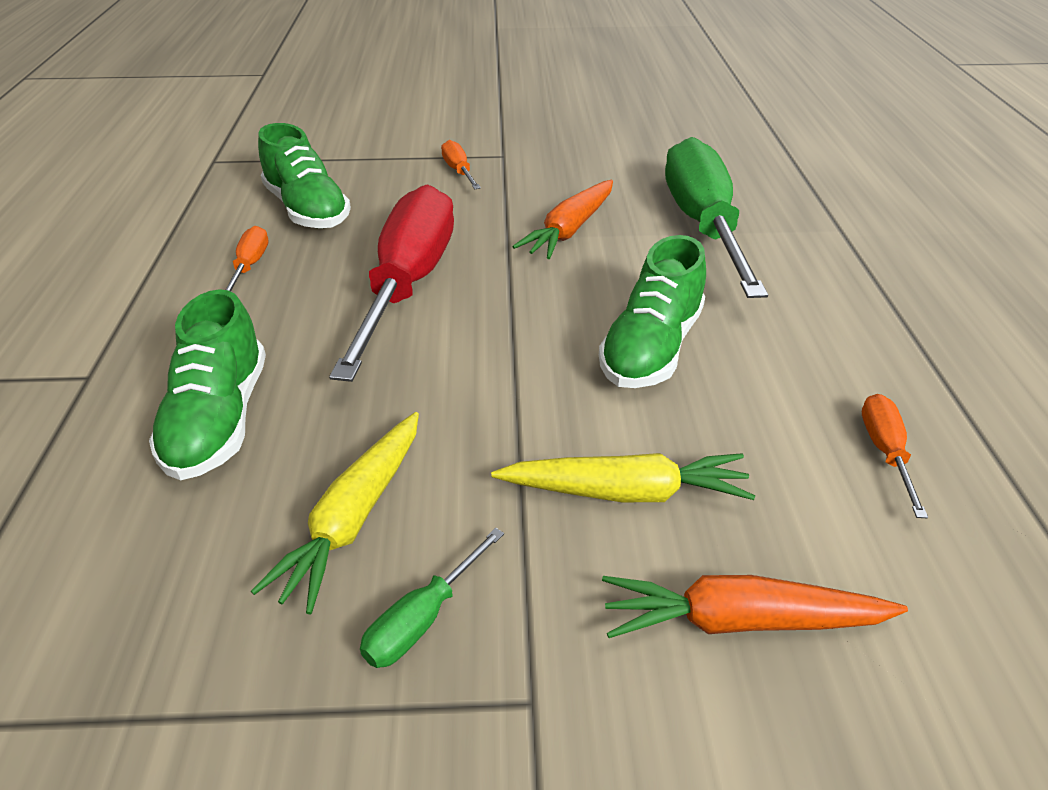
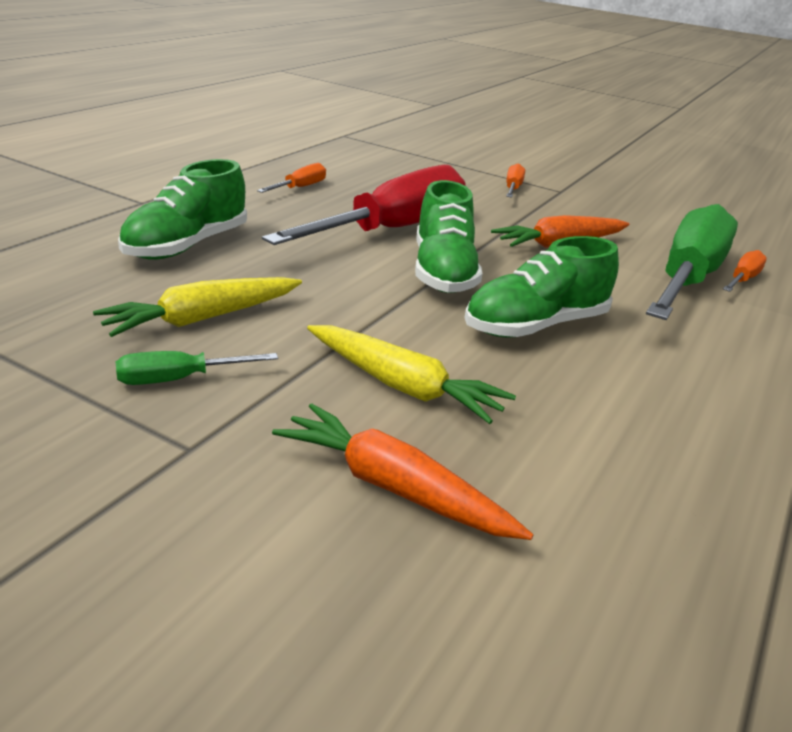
camera: 30 degrees right, 10 degrees down
(307, 210) = (373, 175): green shoe -> green shoe (443, 273)
(885, 452) = (669, 464): orange screwdriver -> orange screwdriver (742, 280)

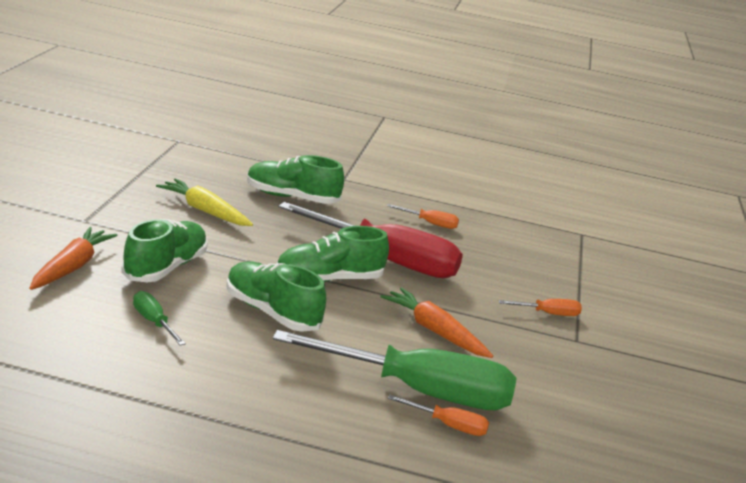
camera: 70 degrees right, 5 degrees down
(179, 379) = (140, 212): green screwdriver -> green screwdriver (153, 322)
(402, 386) = (165, 268): yellow carrot -> green shoe

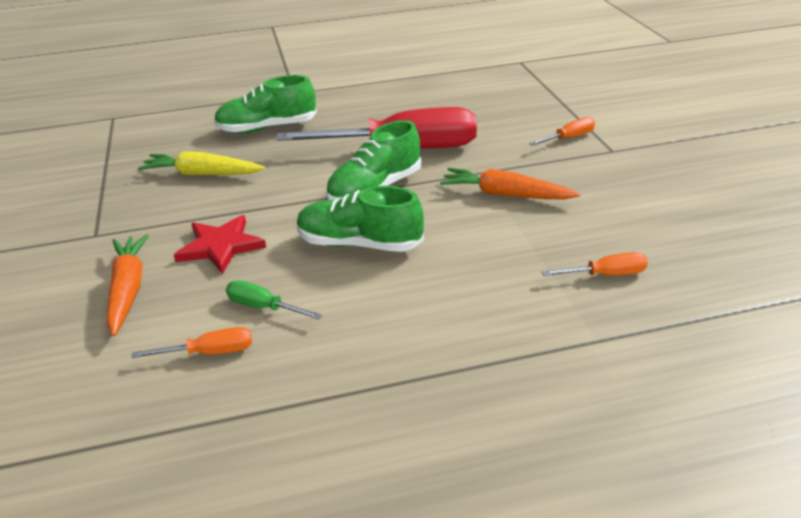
camera: 20 degrees left, 10 degrees up
(165, 268) = (220, 246): green shoe -> red star
(419, 391) = (552, 256): green screwdriver -> none
(430, 223) = (402, 102): orange screwdriver -> orange screwdriver (210, 353)

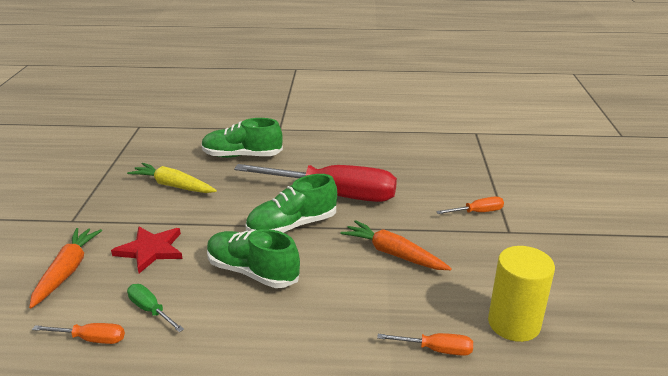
camera: 15 degrees right, 5 degrees down
(668, 234) = (514, 323): none -> yellow cylinder

